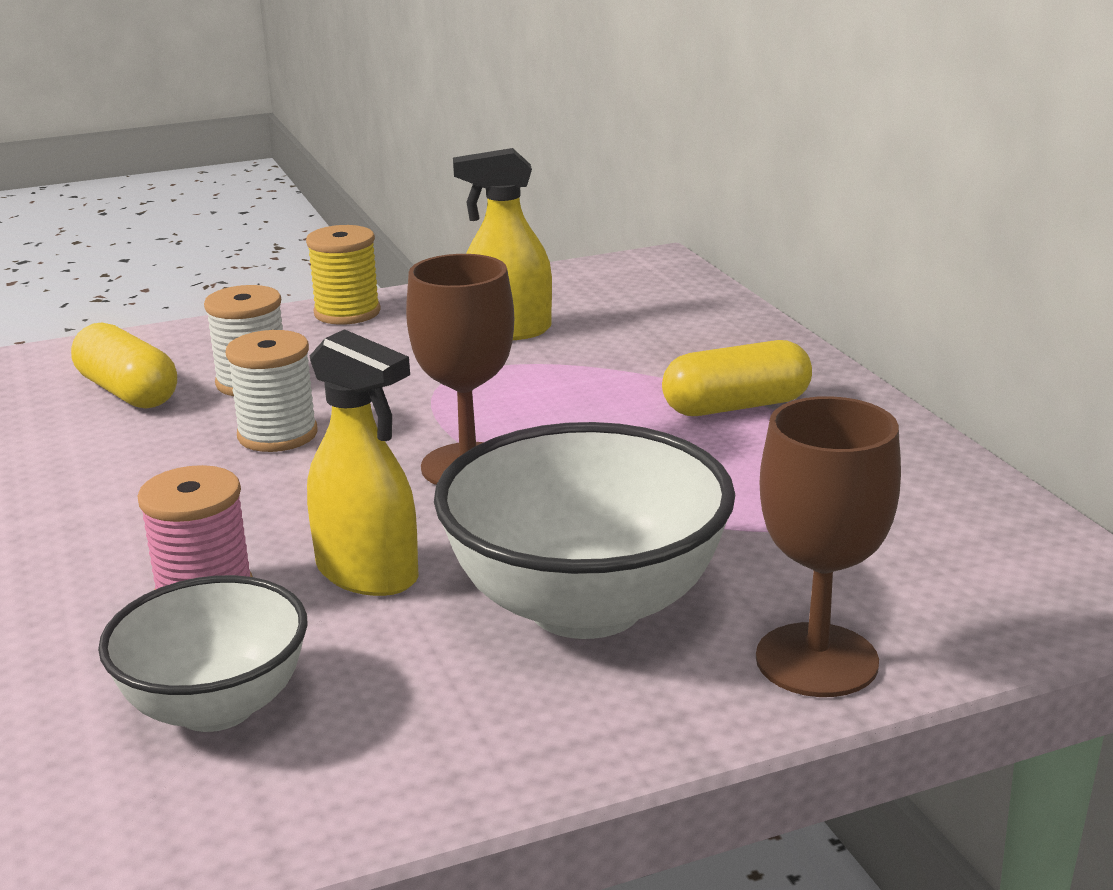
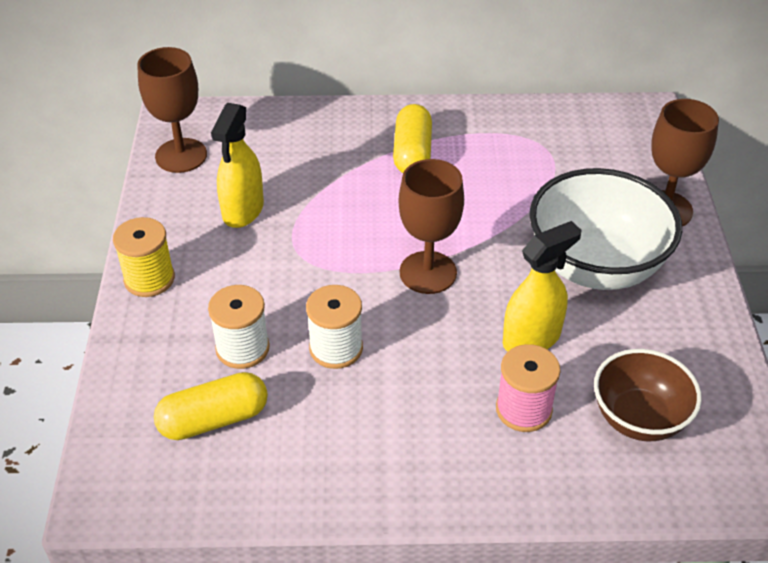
camera: 70 degrees left, 20 degrees up
(216, 707) = (638, 418): white bowl -> brown bowl
(583, 280) = (181, 155): none -> brown goblet

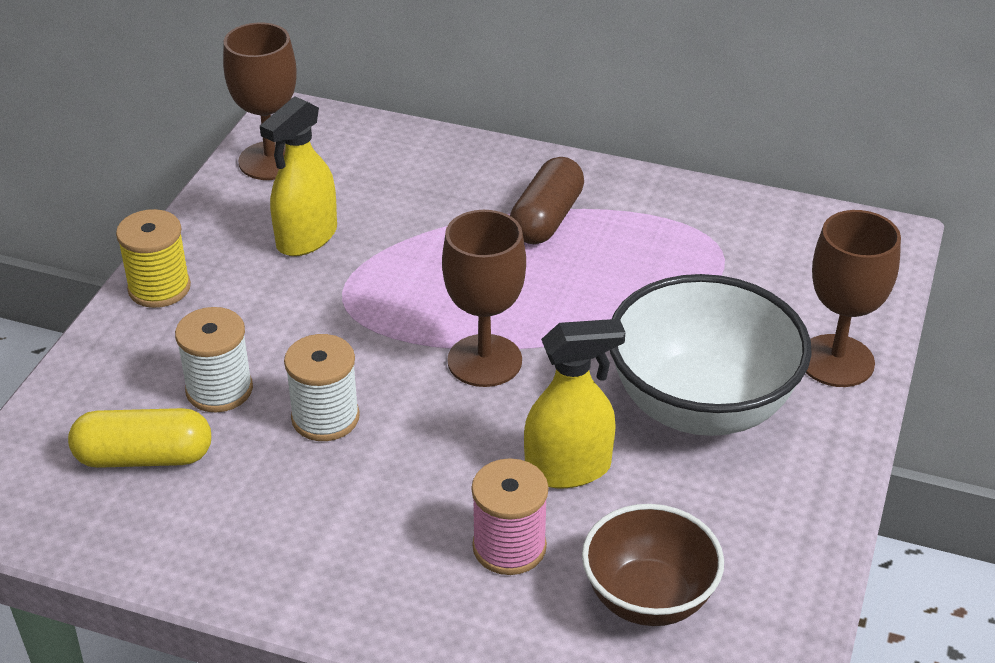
camera: 20 degrees right, 5 degrees down
(412, 153) = (546, 218): yellow capsule -> brown capsule

